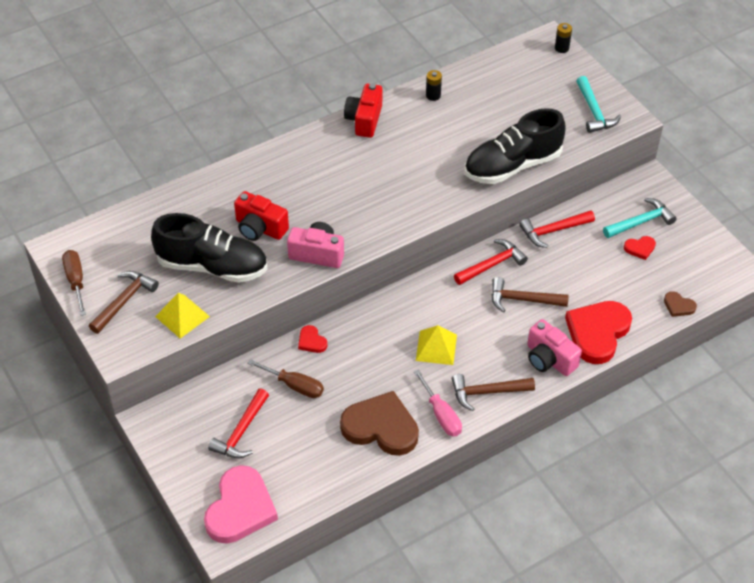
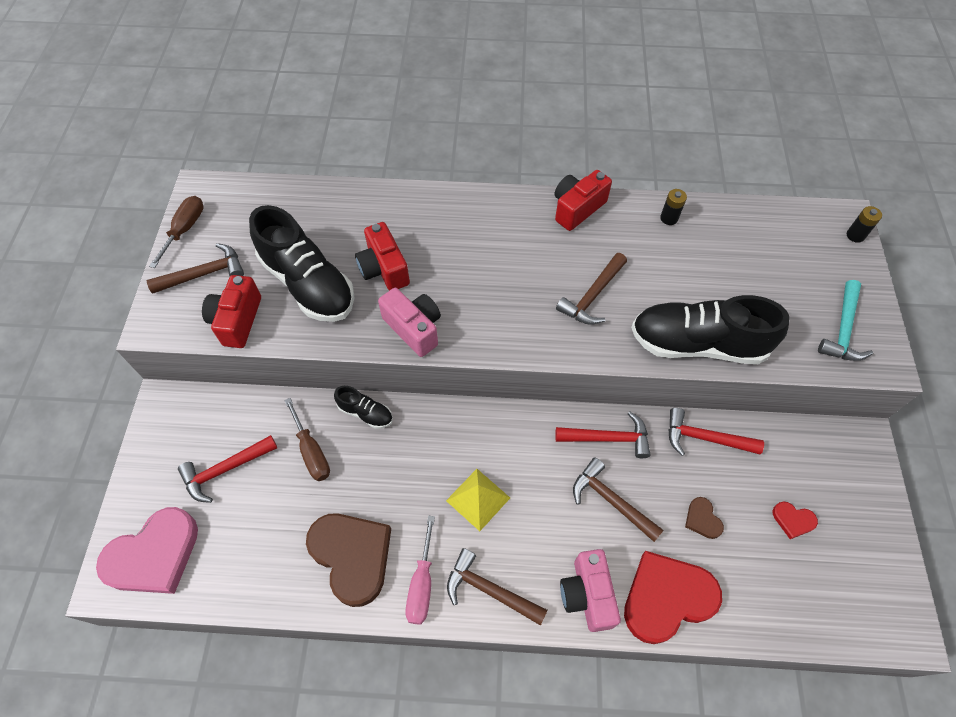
camera: 35 degrees right, 10 degrees up
(182, 316) = (237, 320): yellow pyramid -> red camera
(311, 341) = (365, 413): red heart -> black shoe
(422, 171) = (592, 296): none -> brown hammer
(641, 222) = (817, 487): turquoise hammer -> none
(678, 306) = (791, 627): brown heart -> brown heart (702, 519)

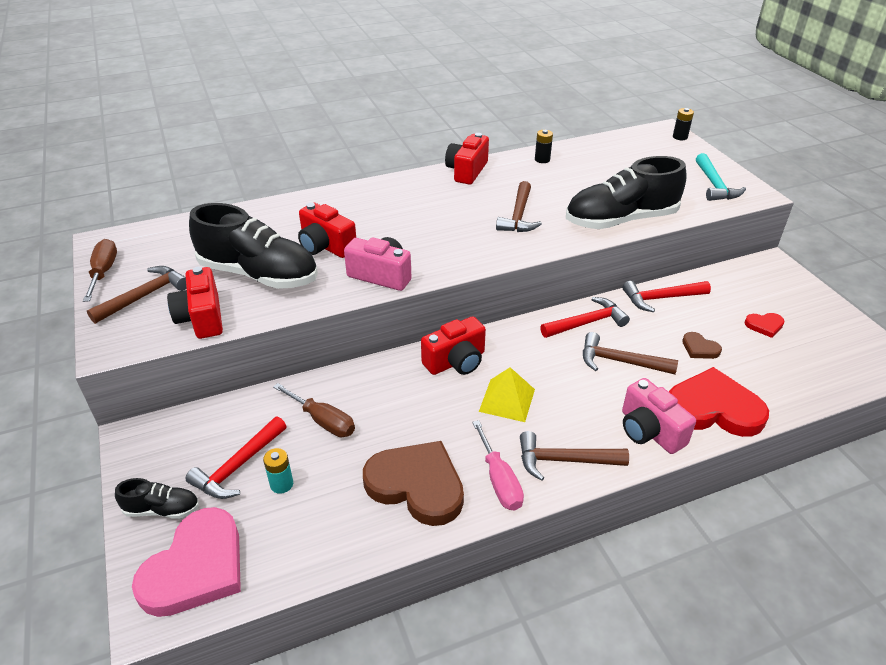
camera: 25 degrees left, 20 degrees down
(249, 504) = (281, 484): none -> turquoise battery
(365, 413) = (359, 375): black shoe -> black shoe (162, 509)
(457, 433) = (456, 361): none -> red camera
(667, 598) = (713, 408): red heart -> red heart turned 60 degrees clockwise

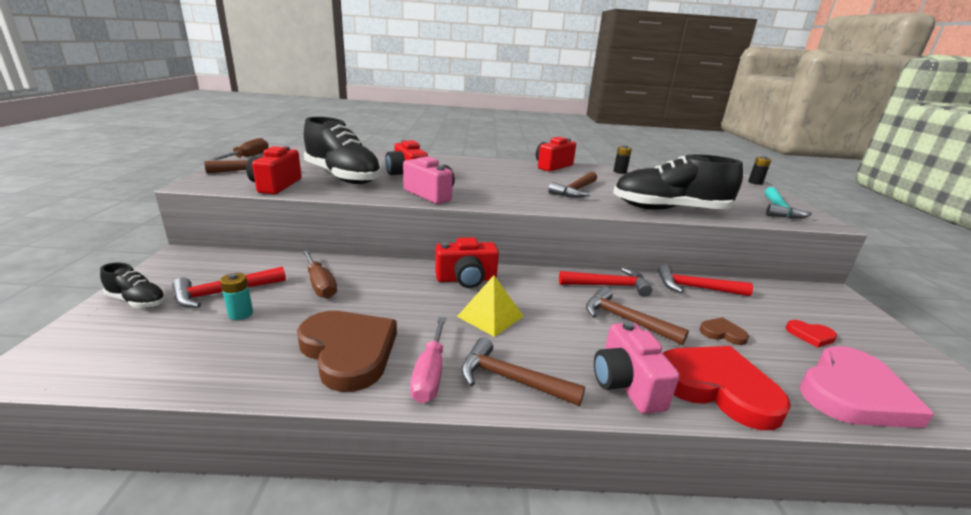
camera: 20 degrees right, 15 degrees down
(196, 567) = (104, 347): pink heart -> pink heart (853, 393)
(699, 348) = (722, 333): brown heart -> brown heart turned 135 degrees clockwise

